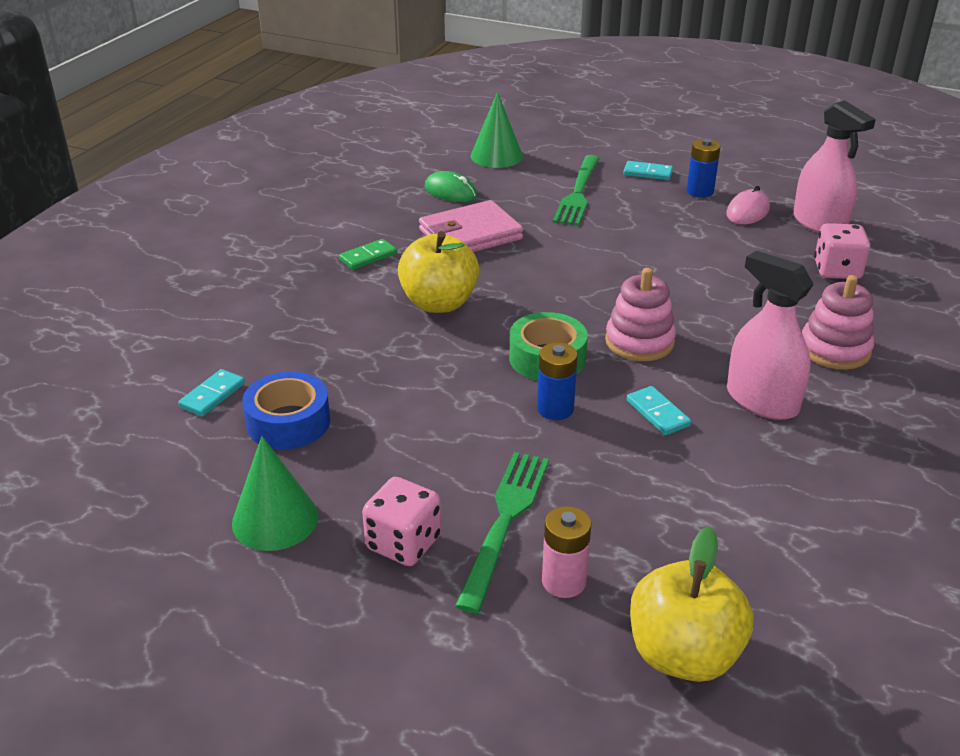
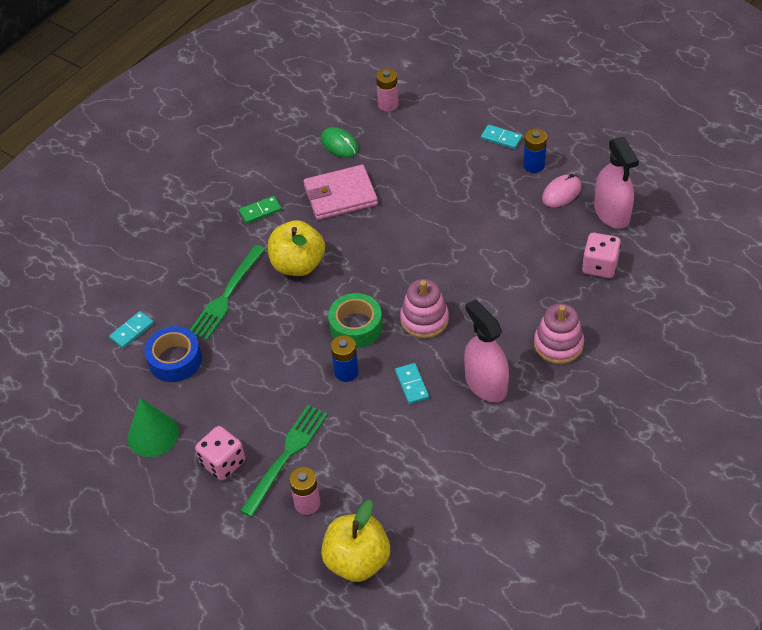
camera: 15 degrees right, 15 degrees up
(496, 156) = (388, 104): green cone -> pink battery
(578, 193) = (437, 157): green fork -> green fork (226, 295)

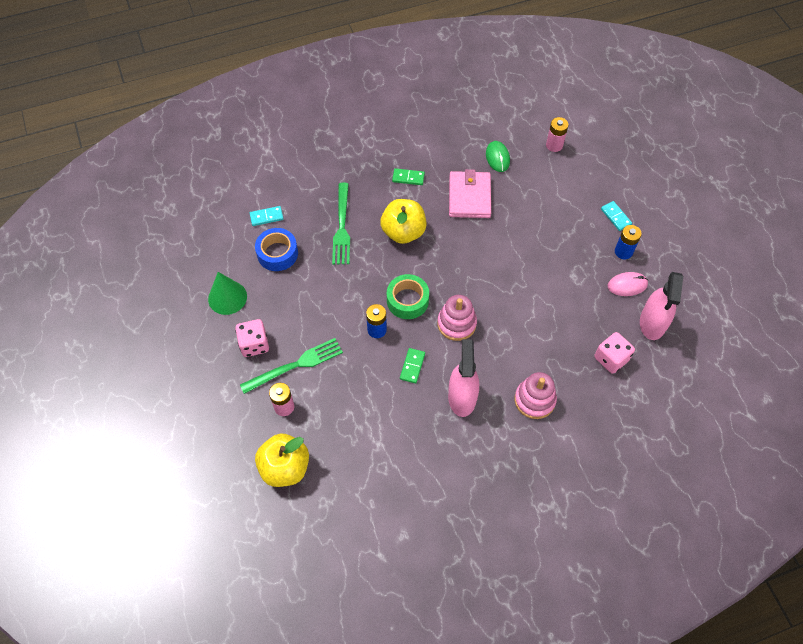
camera: 30 degrees right, 10 degrees up
(226, 295) = (342, 227): green fork -> green fork turned 60 degrees counterclockwise
(340, 195) = (469, 197): pink wallet -> pink wallet turned 75 degrees clockwise
(411, 385) = (412, 366): turquoise domino -> green domino

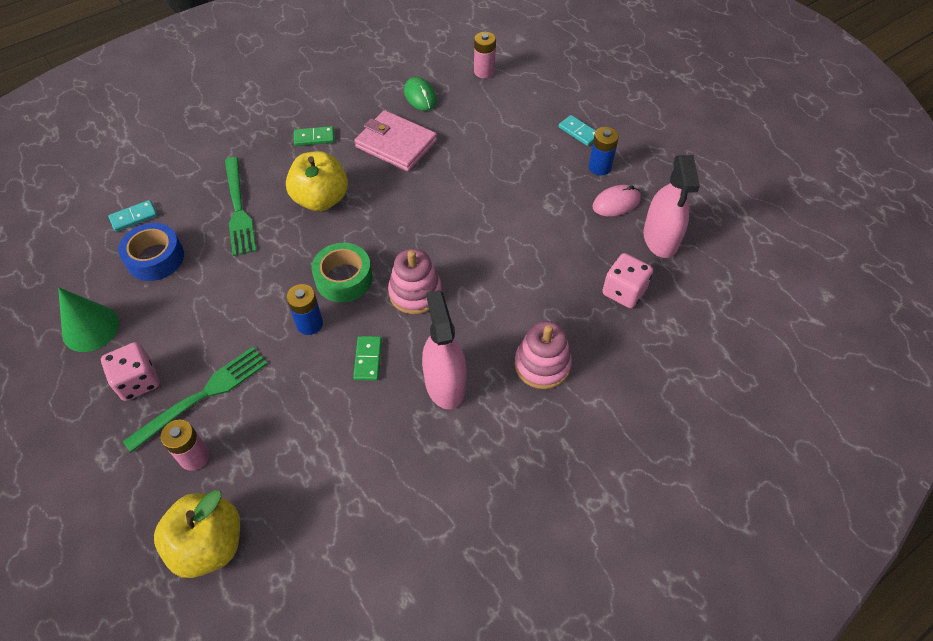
camera: 15 degrees left, 5 degrees down
(469, 197) = (396, 144): pink wallet -> pink wallet turned 45 degrees counterclockwise

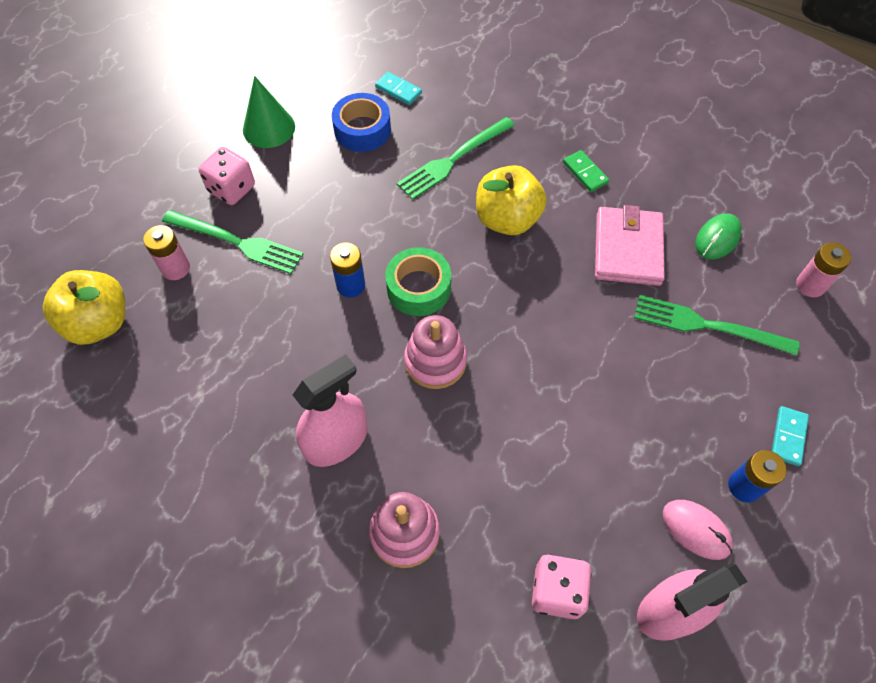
camera: 65 degrees right, 5 degrees up
(368, 359) = (333, 355): green domino -> none
(481, 132) = (707, 325): none -> green fork

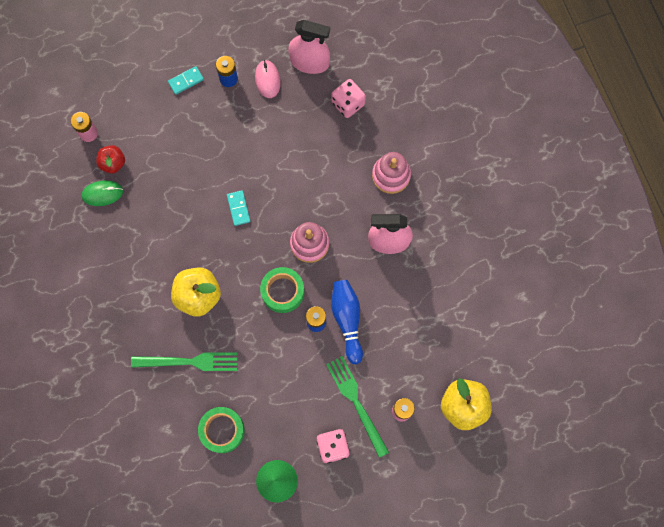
camera: 140 degrees left, 15 degrees up
(315, 313) = (347, 320): none -> blue bowling pin
(362, 130) = (222, 430): blue tape -> green tape
(398, 90) = (173, 446): turquoise domino -> turquoise domino (238, 208)
(585, 173) = (125, 290): green domino -> none
(627, 249) = (154, 225): pink wallet -> none
(707, 325) = (162, 155): green fork -> none
(746, 276) = (113, 163): none -> red apple

